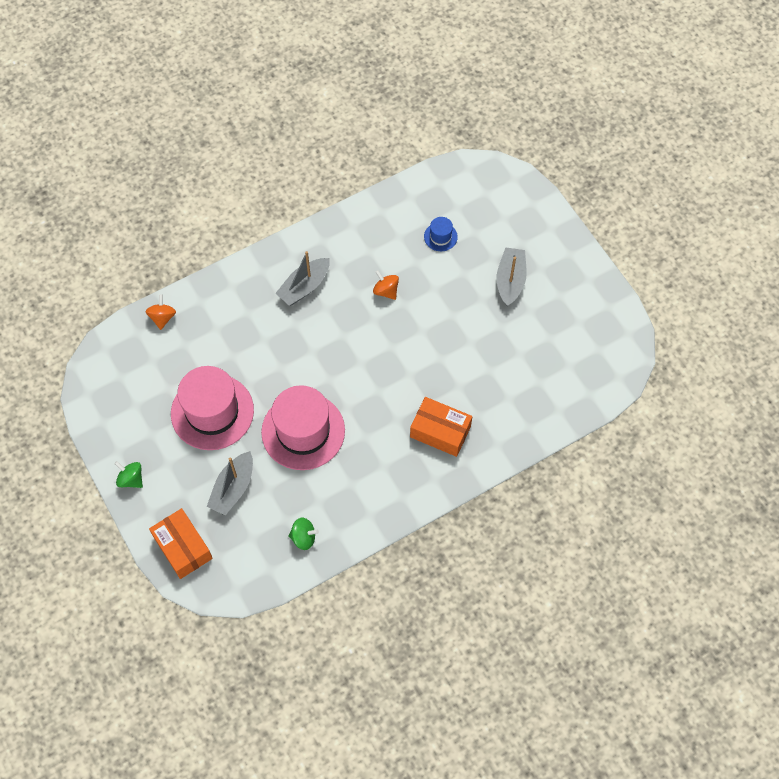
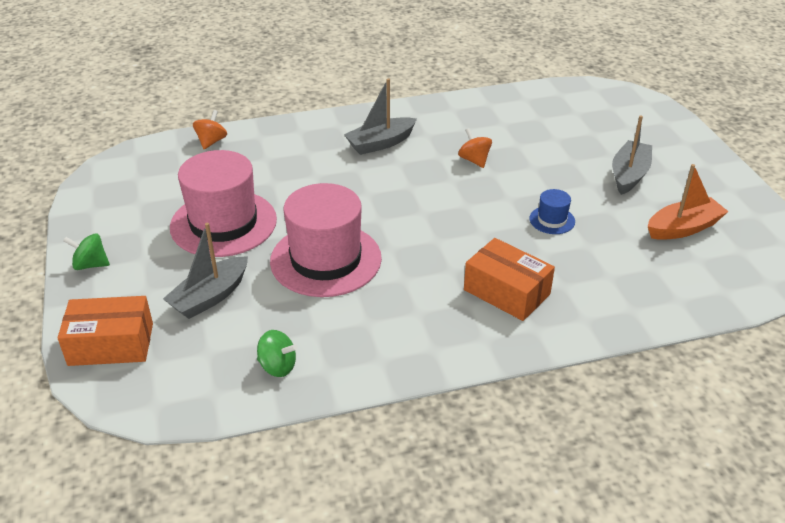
camera: 15 degrees right, 25 degrees down
(131, 479) = (90, 265): green spinning top -> green spinning top turned 45 degrees counterclockwise
(183, 547) = (111, 344): orange box -> orange box turned 75 degrees counterclockwise
(440, 237) = (551, 130): blue hat -> blue hat (552, 220)
(556, 334) = (683, 228): none -> orange boat

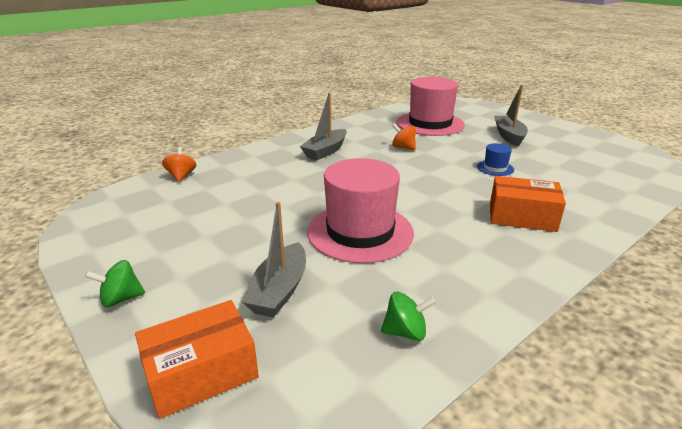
camera: 25 degrees left, 10 degrees down
(223, 223) = (241, 228): pink hat -> pink hat (430, 123)
(683, 228) = (576, 154): orange boat -> none

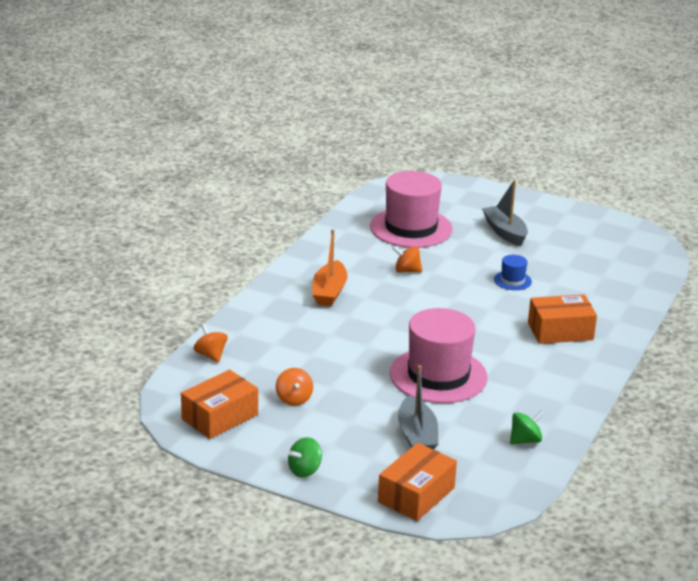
camera: 25 degrees left, 0 degrees up
(120, 224) = (220, 417): none -> orange box
(202, 223) = (294, 399): none -> orange spinning top
(325, 151) = (329, 292): grey boat -> orange boat

